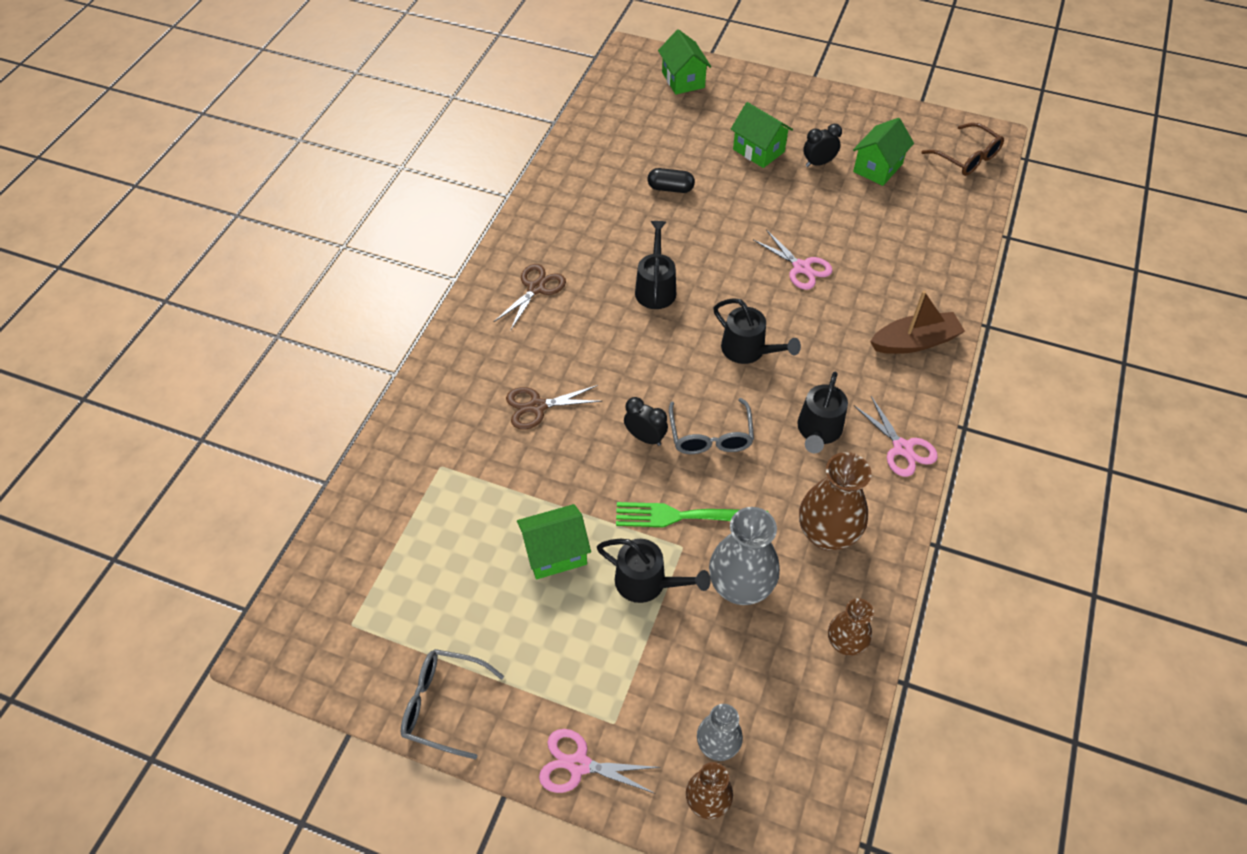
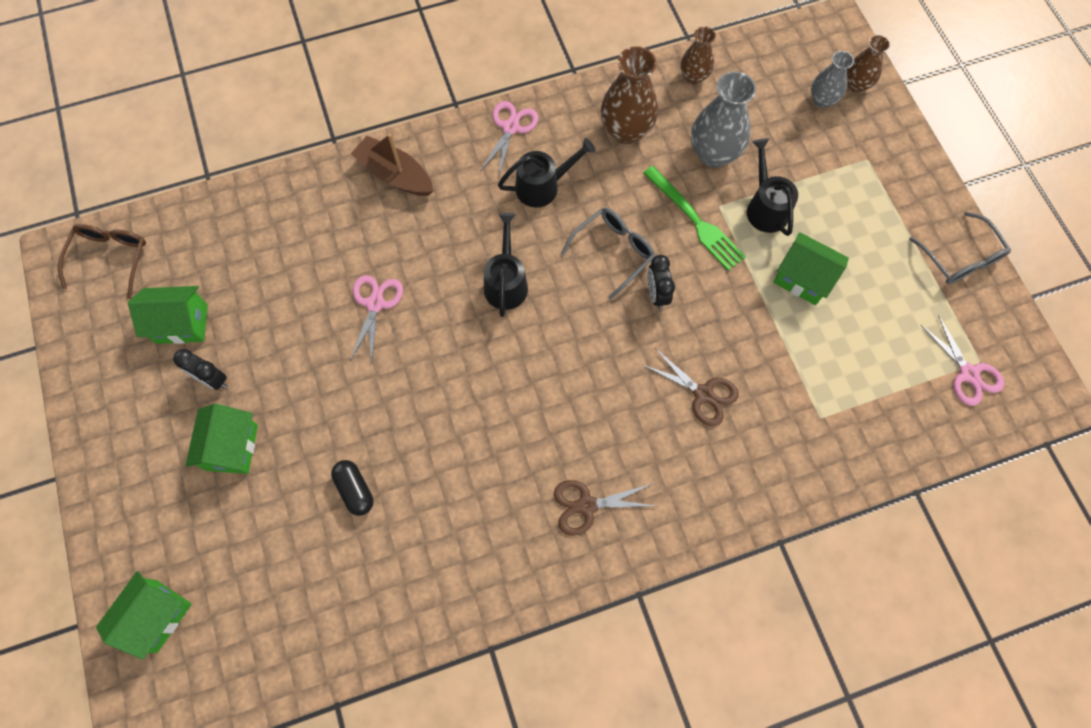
camera: 130 degrees left, 15 degrees up
(579, 764) = (908, 159): pink scissors -> pink scissors (968, 373)
(655, 287) = (498, 403): black watering can -> none

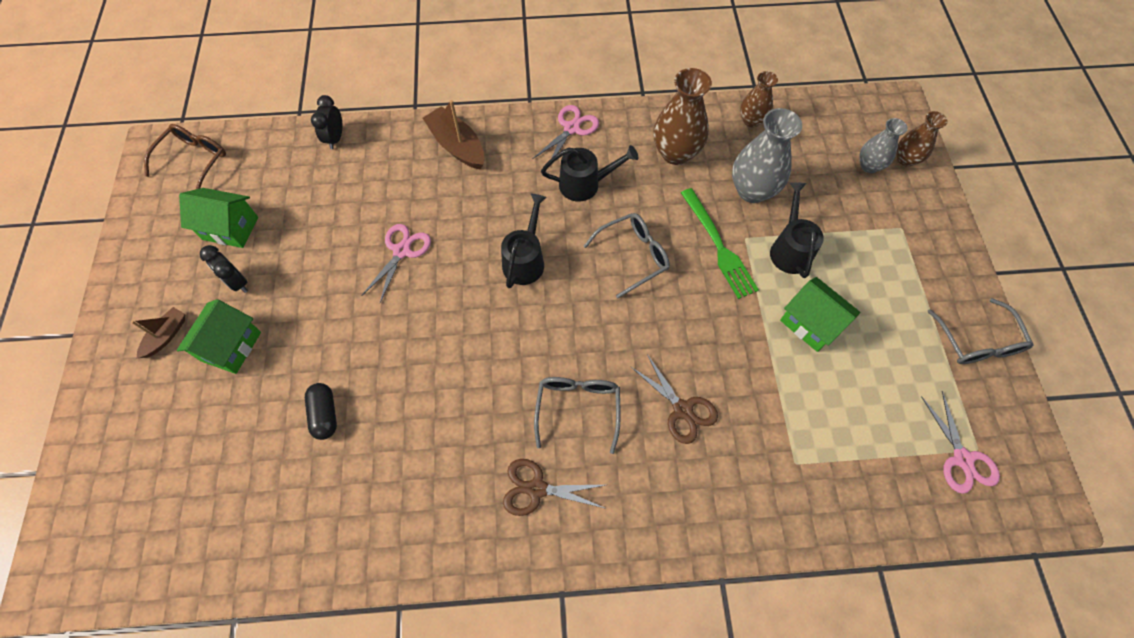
camera: 15 degrees right, 5 degrees down
(157, 616) = (106, 483): green house -> none
(158, 454) = (166, 336): none -> brown boat
(603, 419) = (578, 409): none -> grey glasses
(656, 294) = (663, 304): black clock -> black clock (335, 138)

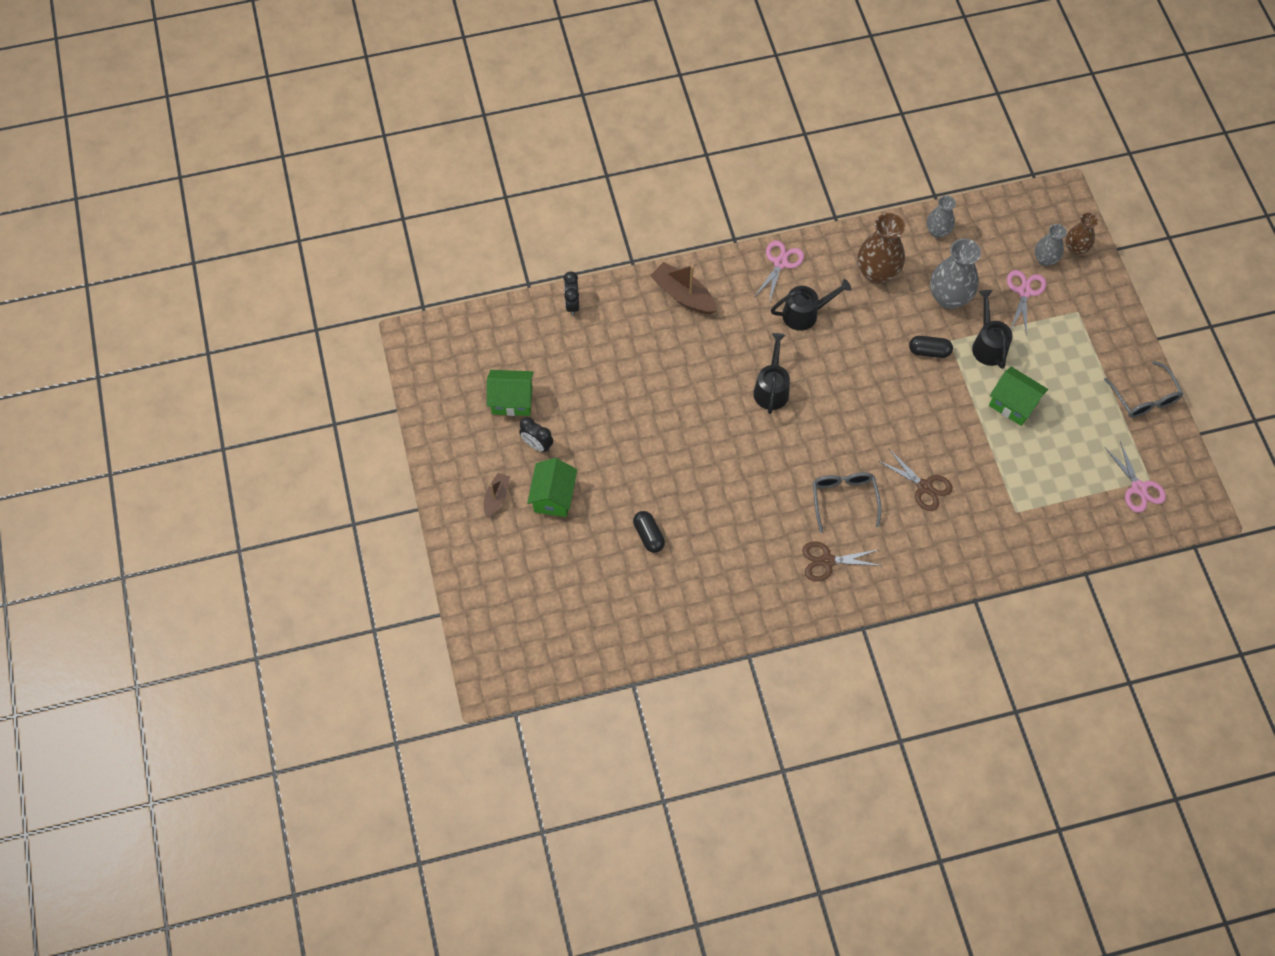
camera: 10 degrees left, 0 degrees up
(194, 161) = (453, 345): brown glasses -> none
(402, 251) = (666, 397): pink scissors -> pink scissors (1024, 292)
(632, 256) = (860, 371): grey glasses -> none
(718, 246) = (929, 351): green fork -> black capsule
(751, 120) = (937, 231): brown vase -> grey vase

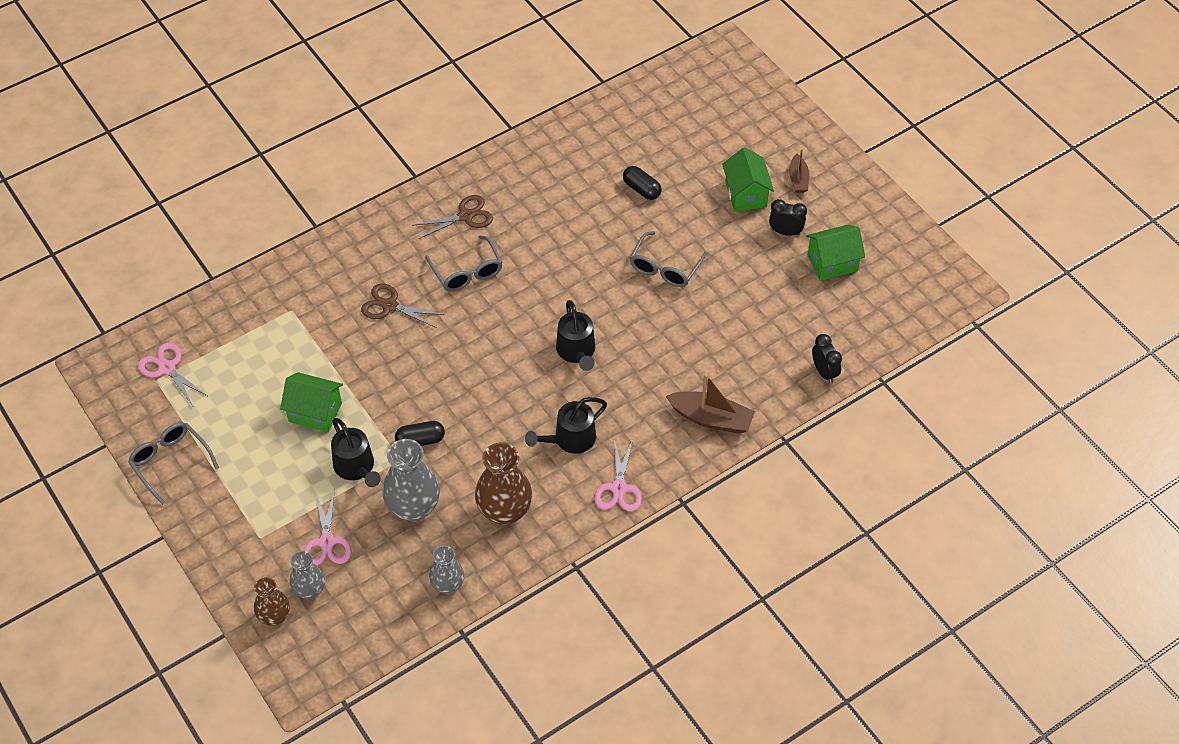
camera: 160 degrees right, 10 degrees down
(662, 444) = (665, 267): none -> grey glasses

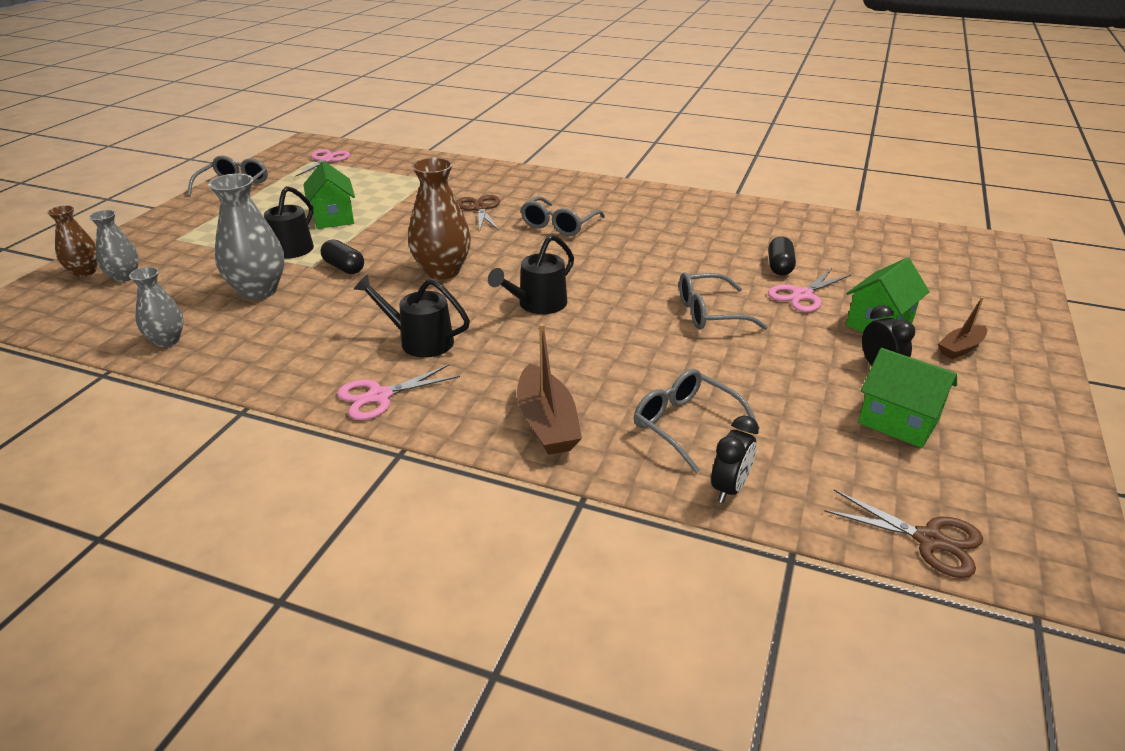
camera: 55 degrees right, 20 degrees down
(327, 542) = (188, 266): pink scissors -> pink scissors (802, 295)
(465, 216) = (616, 205): brown scissors -> brown scissors (929, 540)
(504, 511) = (289, 338): brown vase -> brown vase (442, 271)
(763, 356) = (685, 425): none -> grey glasses

